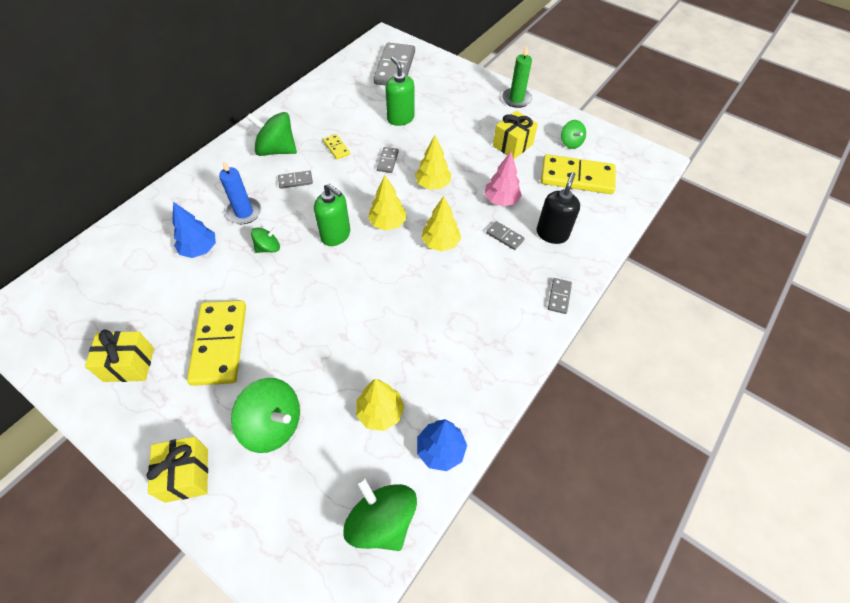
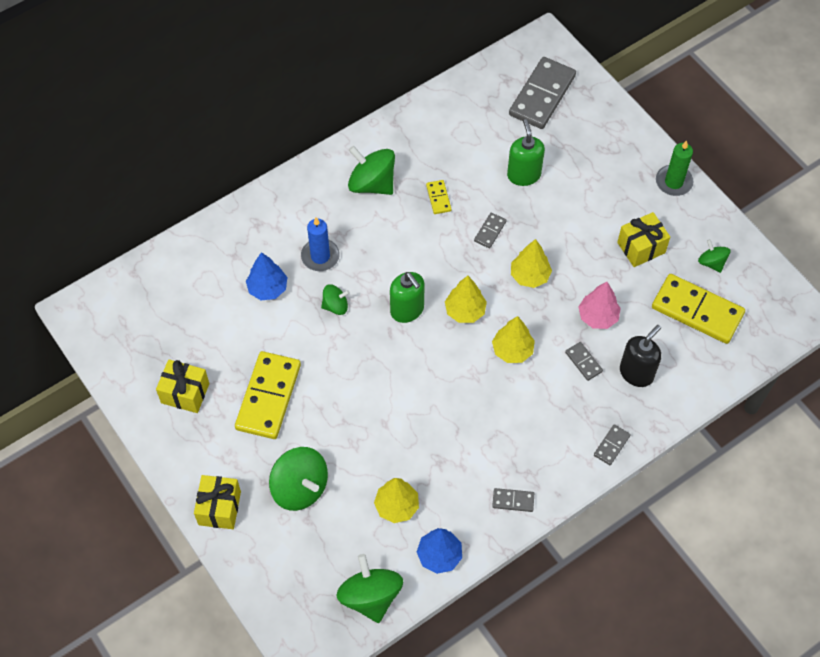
camera: 20 degrees right, 5 degrees up
(295, 181) = (382, 230): grey domino -> grey domino (513, 500)
(570, 143) = (711, 262): green spinning top -> green spinning top turned 150 degrees clockwise

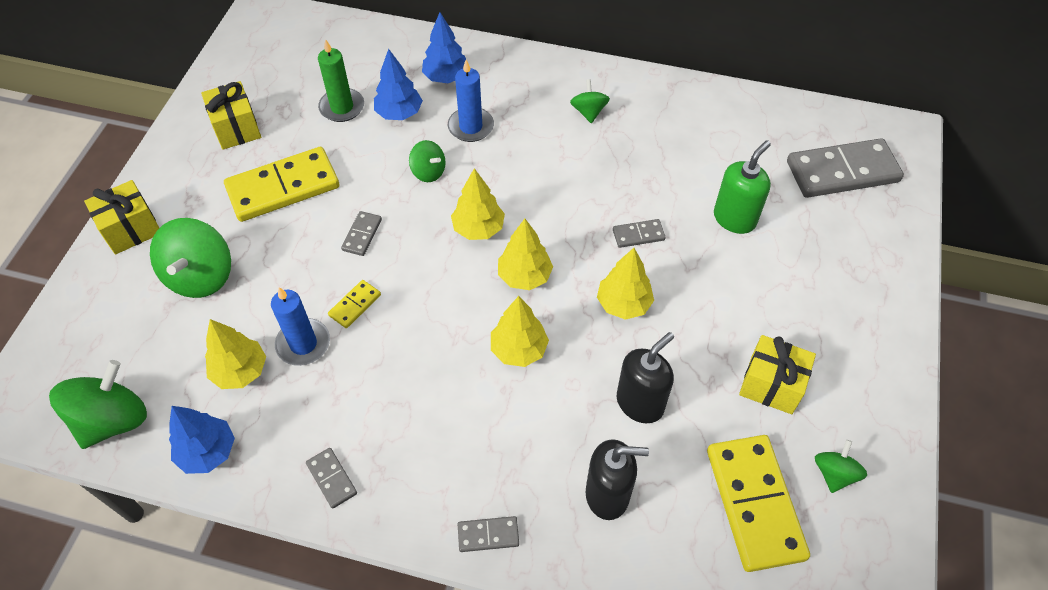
camera: 50 degrees right, 5 degrees down
(261, 239) = (446, 77): none -> blue tree
(372, 183) = (588, 112): green spinning top -> green spinning top, size x0.55
(407, 310) = (478, 229): green soap dispenser -> yellow tree
(407, 460) = (303, 344): none -> blue candle
(438, 198) = (629, 170): yellow domino -> yellow domino (355, 305)
(583, 362) = (569, 428): grey domino -> grey domino (362, 235)
(598, 317) = (640, 403): pink tree -> black soap dispenser
(673, 182) = (889, 359): green candle -> green candle (342, 107)

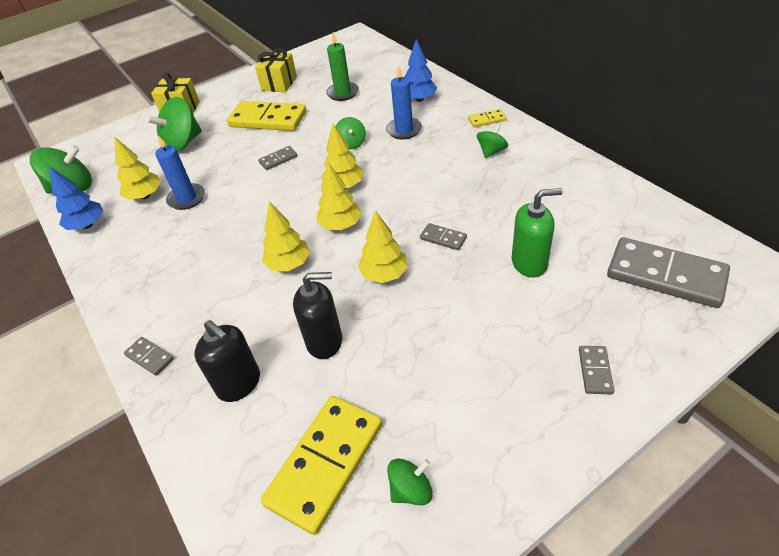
camera: 45 degrees right, 10 degrees down
(332, 478) = (118, 273): grey domino -> grey domino (595, 371)
(355, 305) = (233, 193): yellow domino -> yellow domino (487, 120)
(399, 113) = (370, 107): blue tree -> none
(771, 385) = (432, 390): yellow gift -> none

